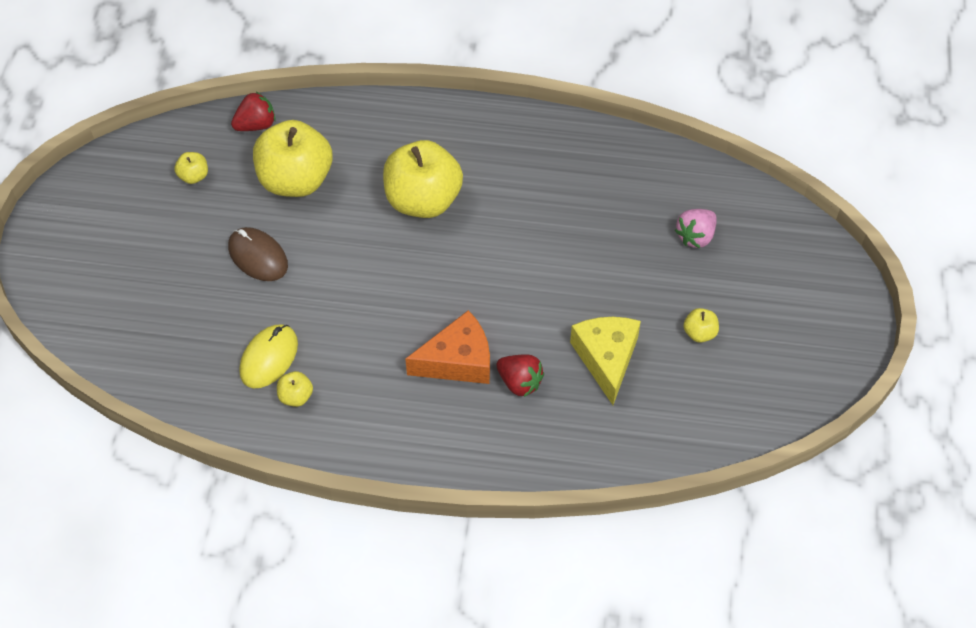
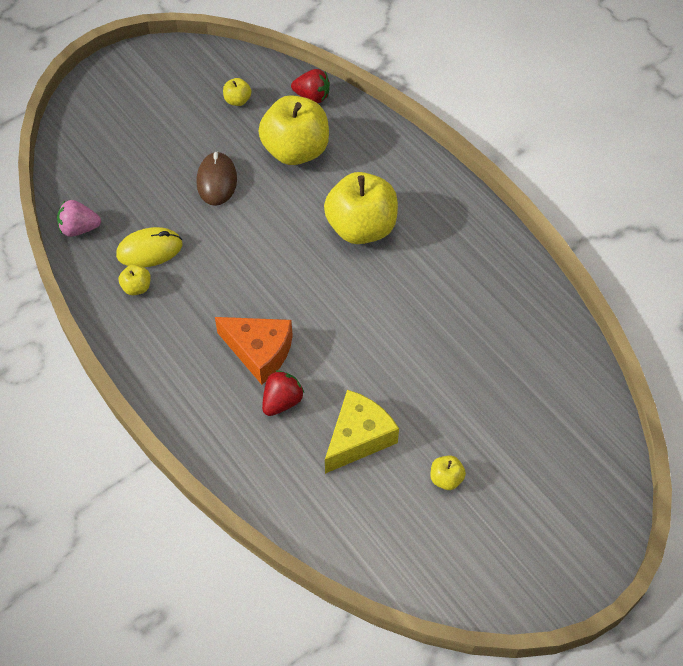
camera: 45 degrees right, 0 degrees up
(519, 382) = (282, 401): red strawberry -> red strawberry turned 135 degrees counterclockwise
(695, 236) = (525, 408): pink strawberry -> pink strawberry (79, 228)

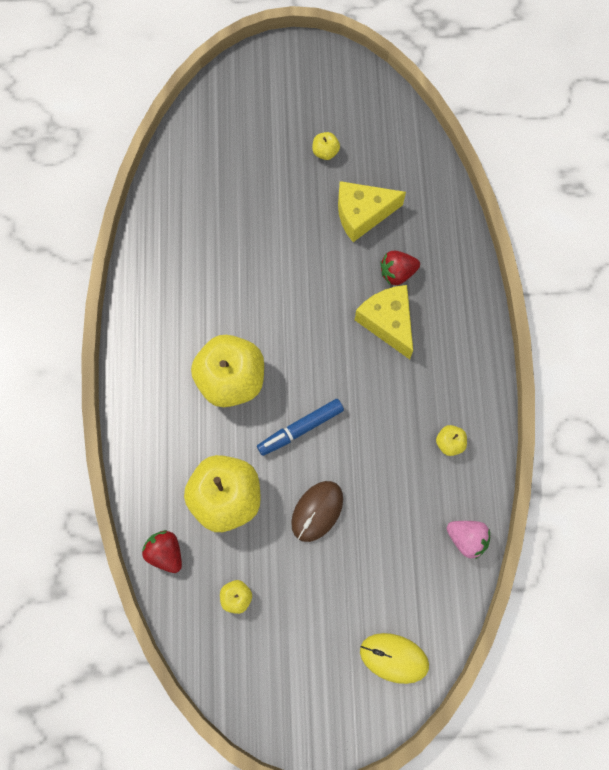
camera: 145 degrees left, 15 degrees up
(149, 250) = (418, 475): yellow mouse -> yellow mouse (394, 658)
(259, 352) = (387, 322): orange cheese -> yellow cheese
(274, 226) = (300, 429): none -> blue marker

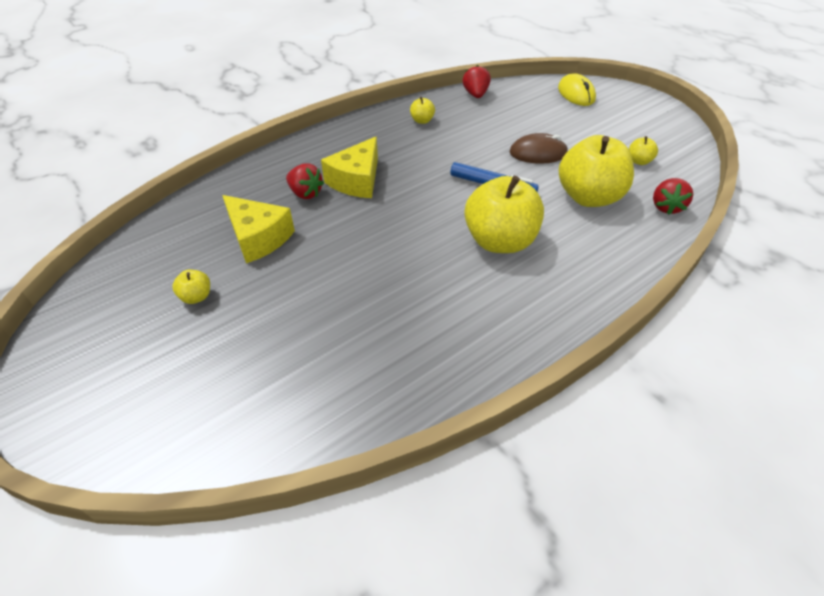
camera: 125 degrees left, 25 degrees down
(466, 539) = (475, 94): pink strawberry -> red strawberry

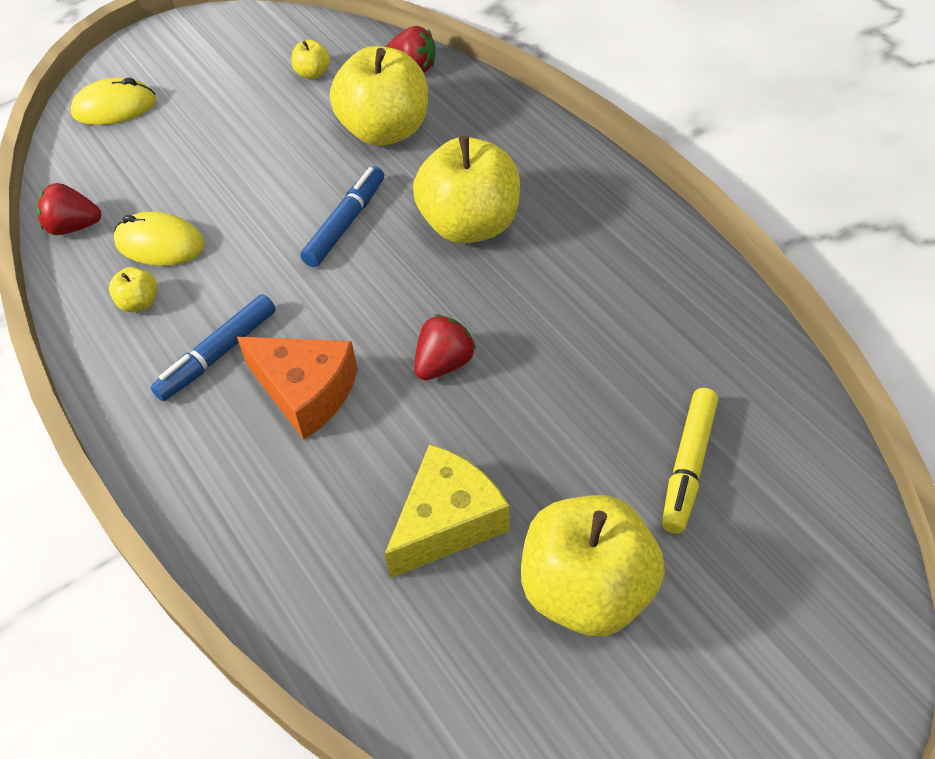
camera: 85 degrees left, 5 degrees up
(196, 297) = (586, 590): yellow apple -> yellow apple, size x2.38
(274, 353) = (688, 465): none -> yellow marker
(305, 193) = (332, 465): red strawberry -> red strawberry (444, 364)
(357, 180) = (306, 392): yellow cheese -> orange cheese
(385, 149) = (218, 354): none -> blue marker
(466, 121) = (160, 244): none -> yellow mouse
(538, 153) = (272, 167): brown mouse -> none

